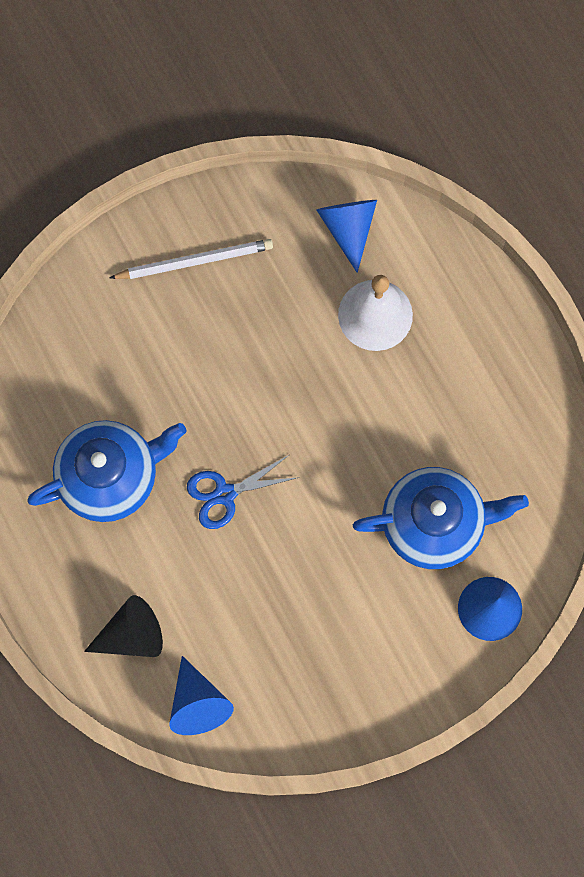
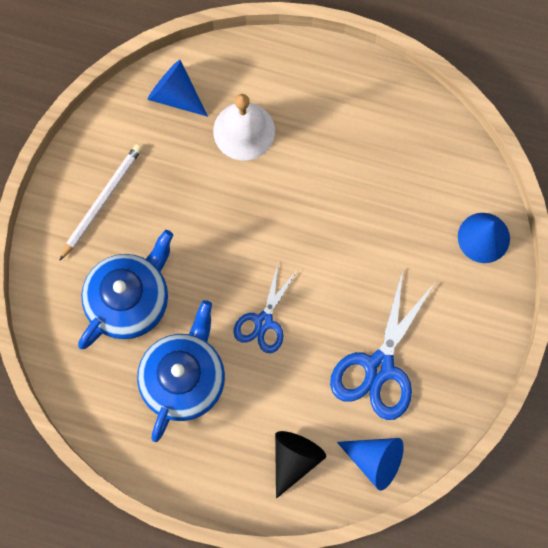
camera: 45 degrees left, 0 degrees up
(282, 629) = (379, 367): none -> blue scissors
(434, 523) = (402, 219): blue teapot -> blue teapot (129, 300)

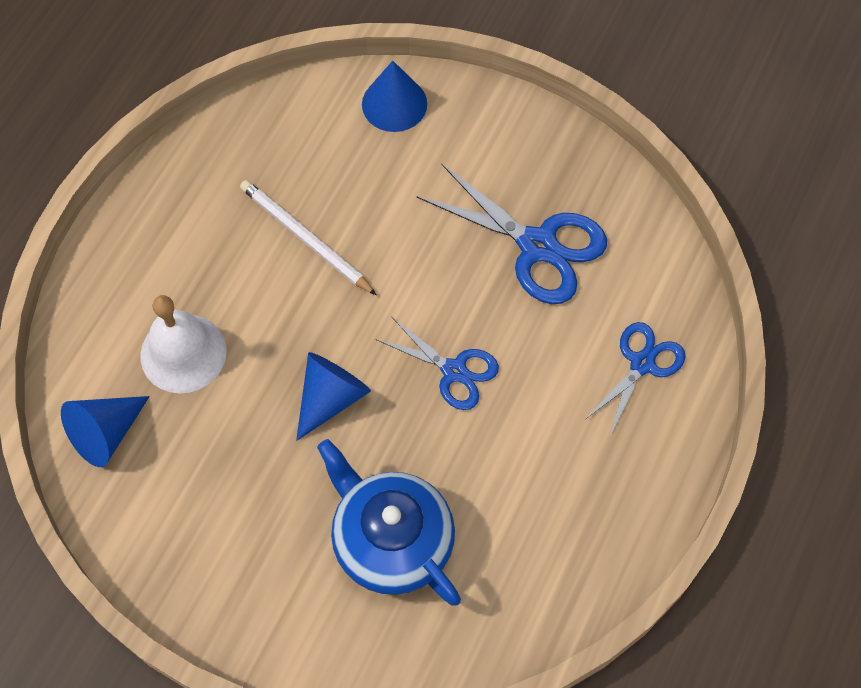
camera: 80 degrees left, 10 degrees down
(102, 200) = (237, 557): white pencil -> white pencil (305, 238)
(184, 378) = (514, 484): blue teapot -> none
(294, 459) = (642, 364): black cone -> blue scissors
(375, 460) = (654, 271): blue cone -> blue cone (330, 397)

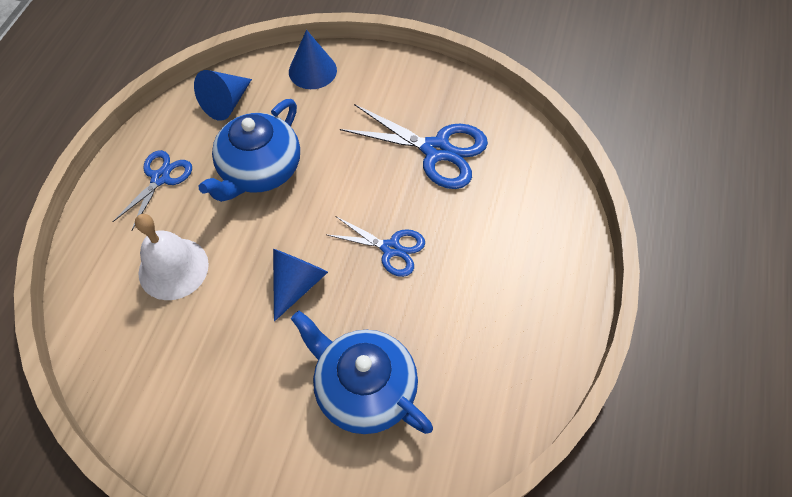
camera: 10 degrees left, 5 degrees down
(106, 433) = (115, 341): blue cone -> blue cone (226, 103)
(305, 238) = (259, 170): white pencil -> blue teapot
(642, 364) = (533, 221): blue scissors -> blue scissors (160, 178)

